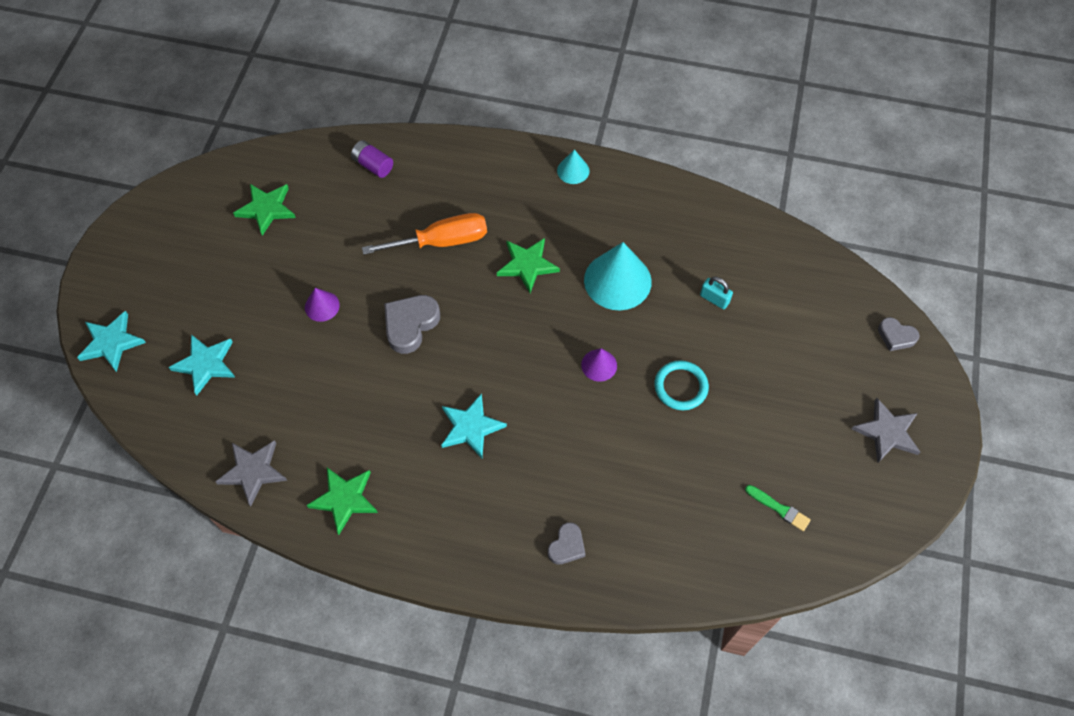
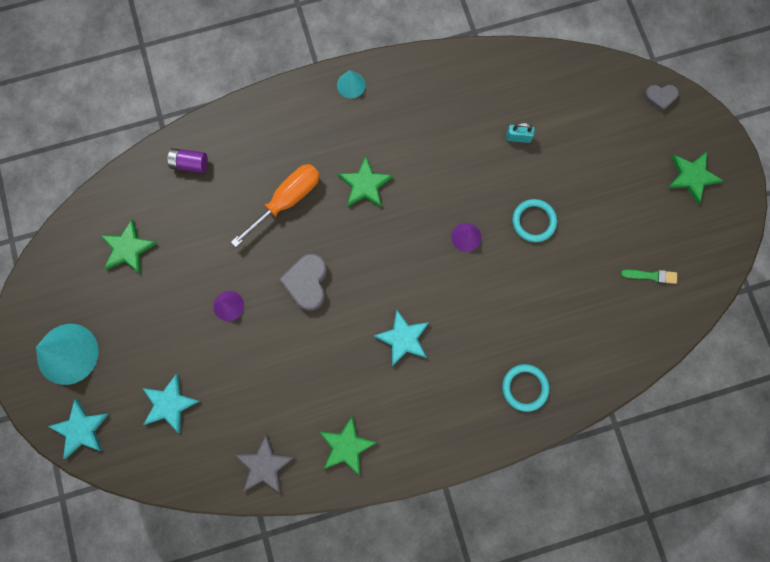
camera: 30 degrees left, 15 degrees up
(567, 546) = (525, 387): grey heart -> turquoise ring
(617, 280) = (439, 161): turquoise cone -> turquoise cone (67, 354)
(887, 432) = (692, 177): grey star -> green star

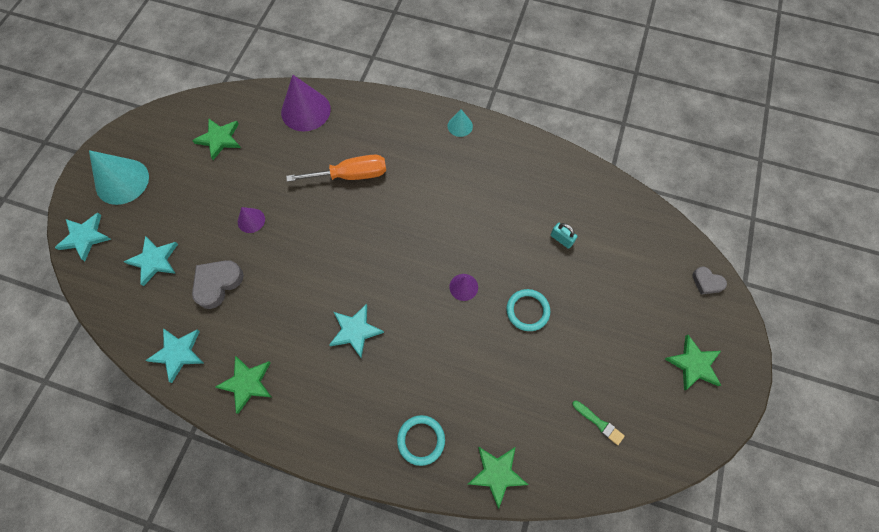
camera: 35 degrees right, 10 degrees down
(190, 164) = (305, 110): purple battery -> purple cone
(264, 465) = (178, 353): grey star -> turquoise star
(307, 283) = (318, 241): grey heart -> grey heart (217, 284)
(365, 185) = (415, 199): green star -> green star (497, 473)

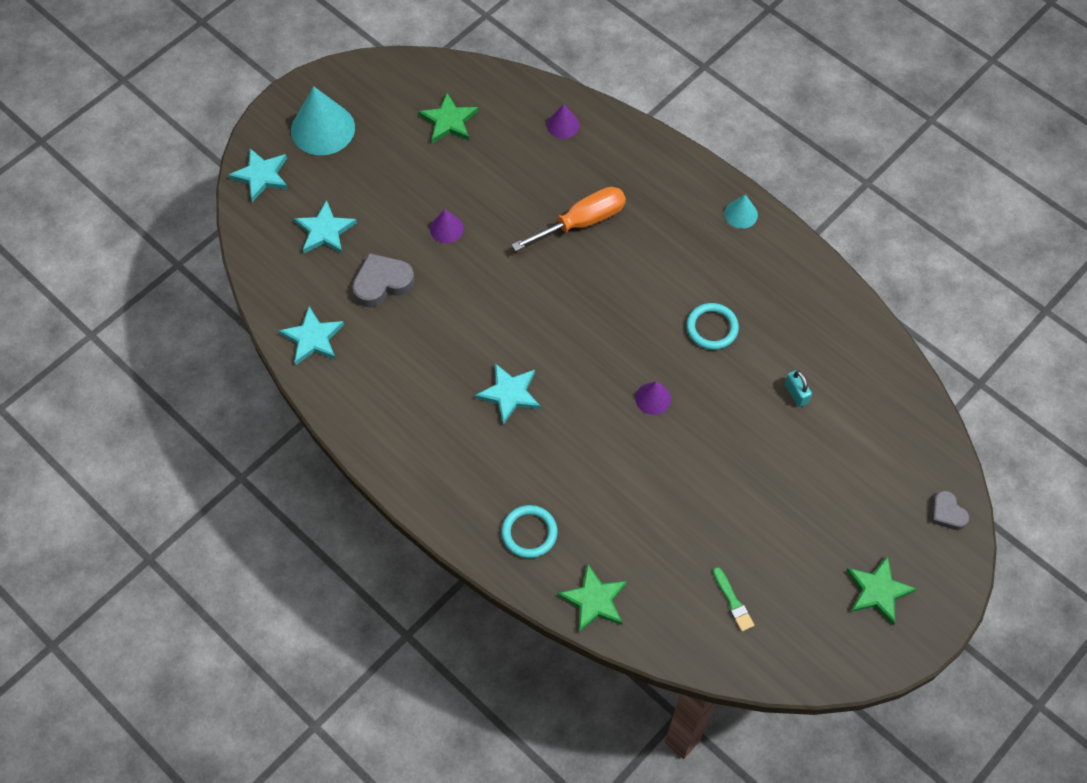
camera: 25 degrees right, 5 degrees down
(247, 383) = (372, 398): green star -> none
(305, 110) = (563, 125): purple cone -> purple cone, size x0.51
(351, 175) = (582, 222): orange screwdriver -> orange screwdriver turned 45 degrees counterclockwise
(527, 311) = (714, 454): turquoise ring -> turquoise ring (712, 328)

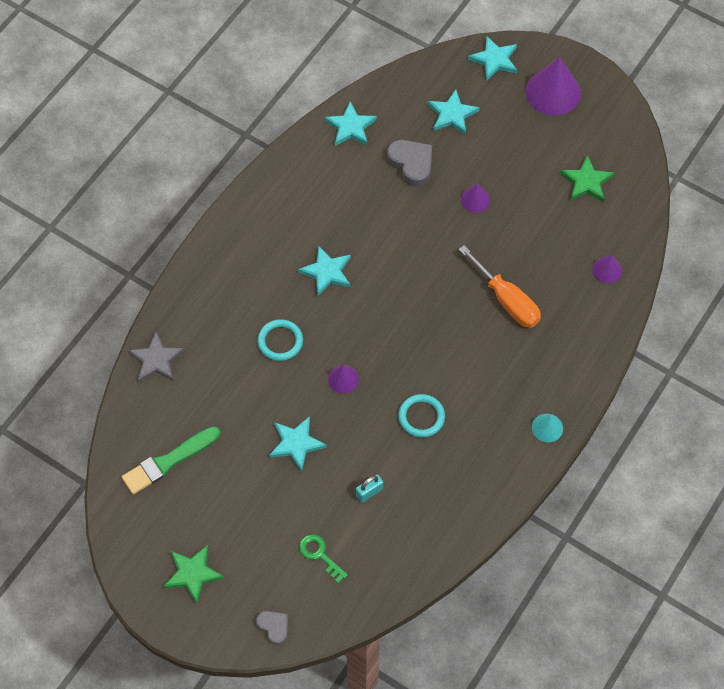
camera: 80 degrees right, 0 degrees up
(323, 129) = (553, 92): turquoise cone -> purple cone
(529, 533) = (206, 306): turquoise ring -> turquoise ring (280, 341)
(594, 600) = (156, 360): green star -> grey star
(727, 459) = (296, 444): none -> turquoise star
(733, 602) = (168, 461): green brush -> green brush, size x1.86
(866, 454) = (320, 555): none -> green key
(947, 513) = (274, 627): grey heart -> grey heart turned 90 degrees clockwise

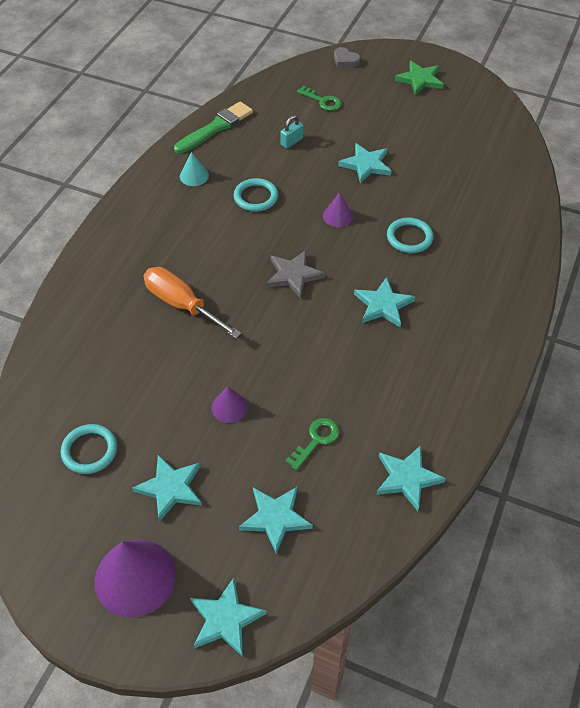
camera: 170 degrees right, 10 degrees down
(156, 360) = (522, 207): grey star -> grey star (293, 275)
(168, 461) = (473, 140): green brush -> green brush (216, 127)
(411, 164) = (316, 440): grey heart -> green key
(526, 145) = (170, 488): none -> turquoise star
(547, 427) = (135, 204): turquoise cone -> turquoise cone (194, 176)
(586, 182) = (89, 451): green star -> turquoise ring
(607, 270) = (68, 350): purple cone -> none

